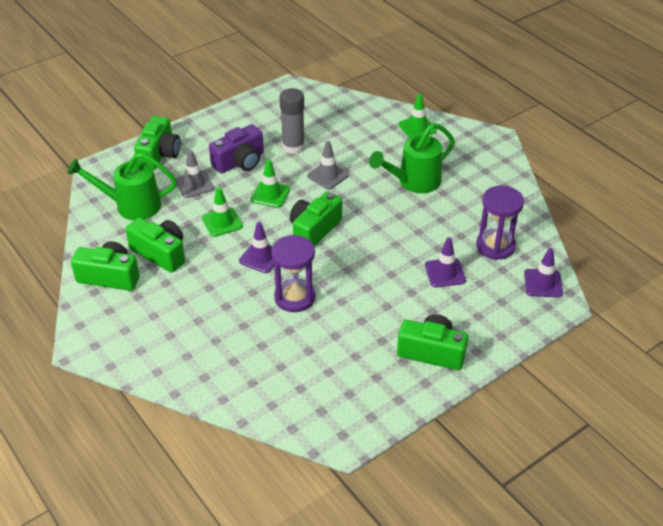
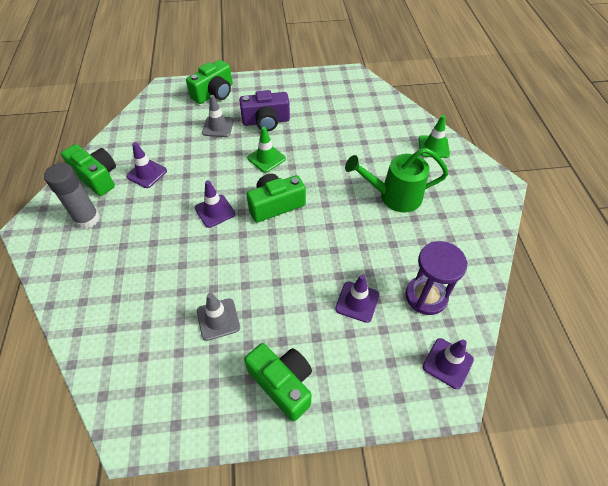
camera: 30 degrees right, 10 degrees up
(131, 205) = (161, 126): green watering can -> none
(160, 253) = (147, 173): green camera -> purple traffic cone
(222, 222) = (211, 167): green traffic cone -> none
(293, 147) = (316, 124): grey glue stick -> grey glue stick (87, 219)
(295, 297) = (210, 261): purple hourglass -> none
(328, 175) = (325, 160): grey traffic cone -> grey traffic cone (218, 319)

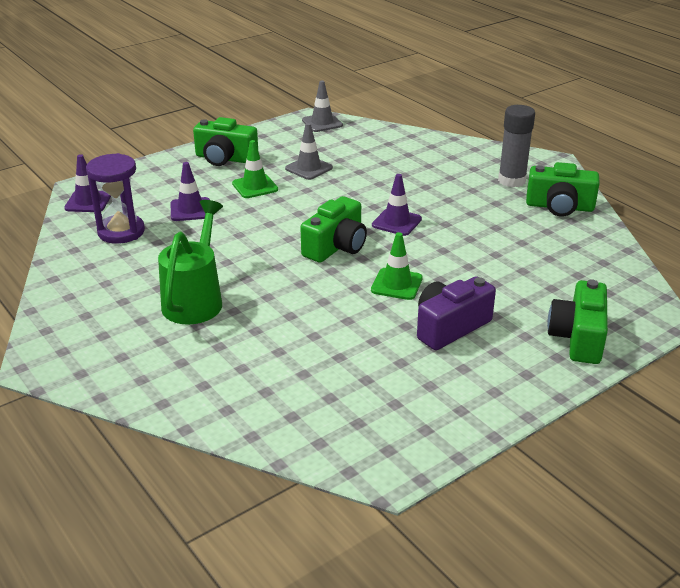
camera: 150 degrees right, 20 degrees down
(147, 173) = (514, 225): purple traffic cone -> none
(218, 127) = (506, 296): grey traffic cone -> grey traffic cone (322, 123)
(394, 196) = (195, 300): green watering can -> green watering can turned 45 degrees counterclockwise
(433, 147) = (162, 382): green traffic cone -> green traffic cone (255, 186)

